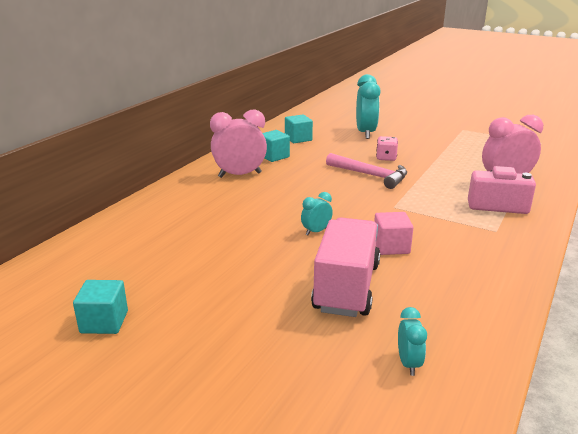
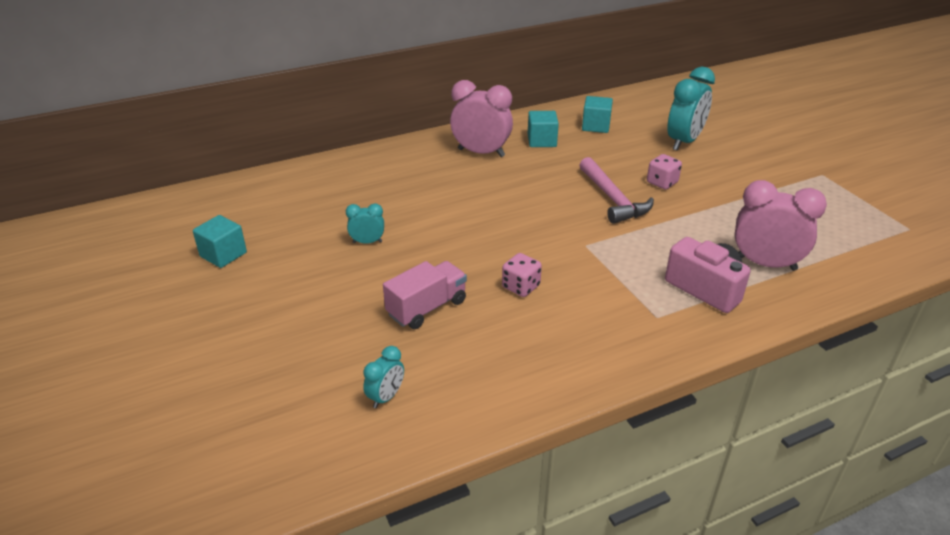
camera: 35 degrees right, 10 degrees up
(316, 231) = (473, 242): turquoise clock -> turquoise clock (367, 242)
(346, 287) = (427, 308): pink truck -> pink truck, size x0.66
(391, 246) = (521, 287): pink cube -> pink dice

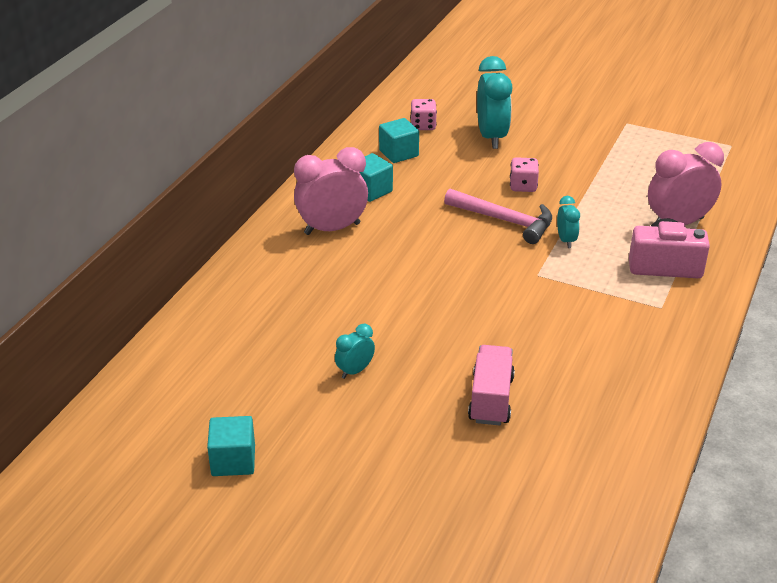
camera: 40 degrees left, 0 degrees up
(386, 397) = (562, 488): turquoise clock -> turquoise clock (566, 240)
(521, 287) = (537, 338): pink dice -> pink dice (423, 125)

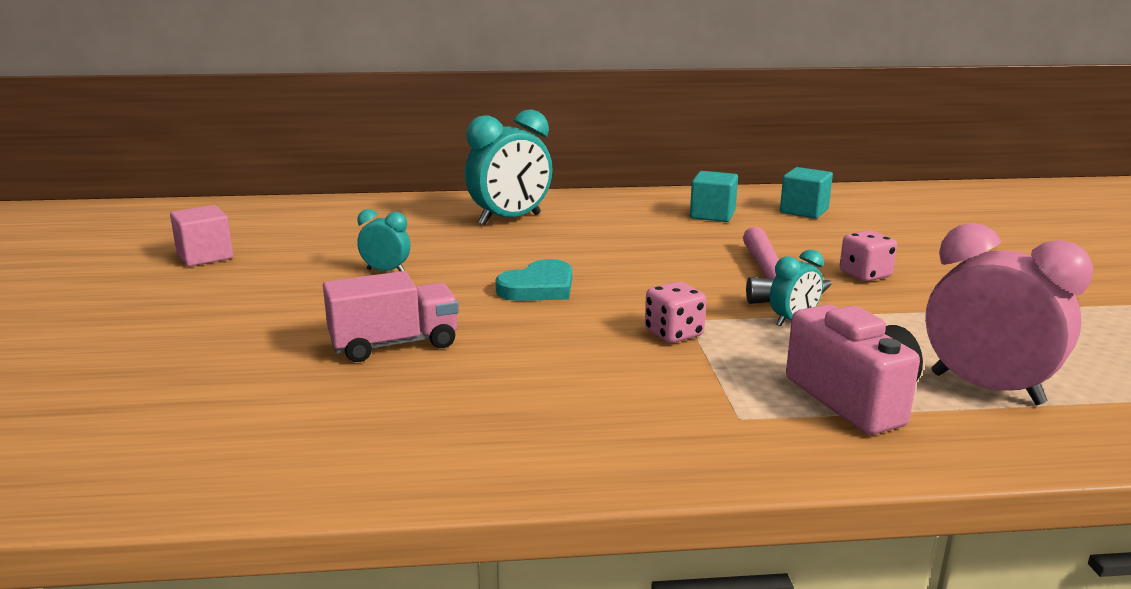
camera: 60 degrees right, 15 degrees down
(233, 460) = (205, 256): turquoise cube -> pink cube
(332, 229) = (617, 215): pink clock -> none
(423, 125) = (880, 209): pink dice -> pink dice (673, 334)
(443, 312) = (539, 287): none -> turquoise heart
(491, 137) = (932, 240): turquoise clock -> turquoise clock (510, 219)

